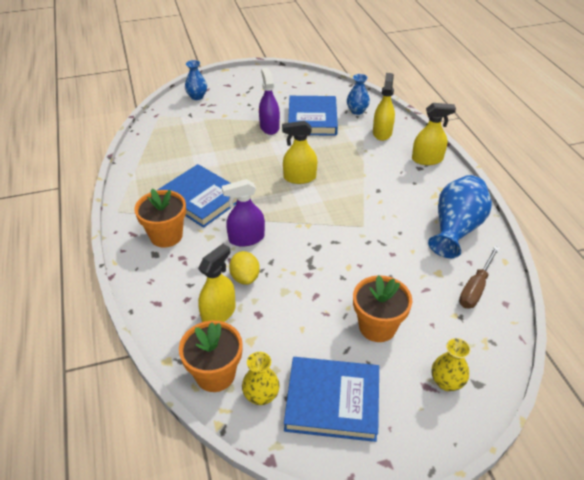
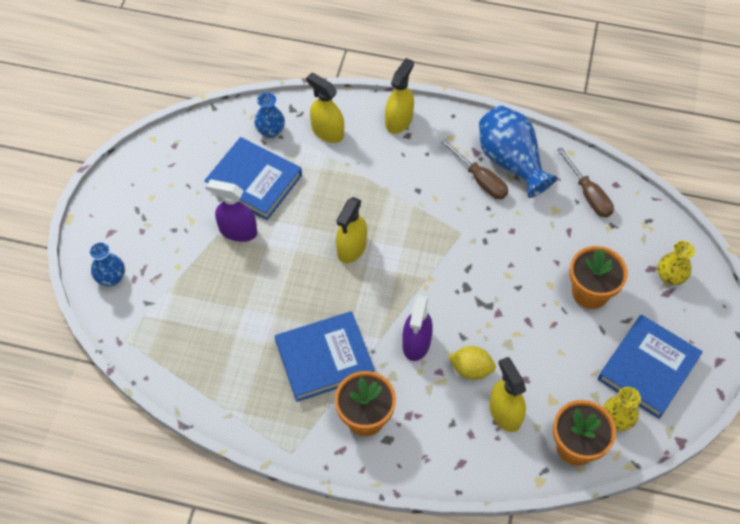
camera: 60 degrees left, 15 degrees up
(421, 218) = (480, 180): none -> brown screwdriver

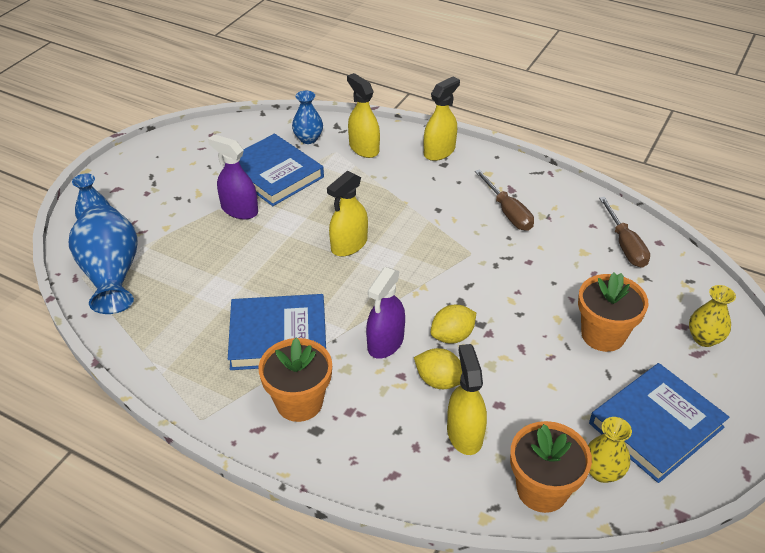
camera: 15 degrees right, 15 degrees down
(469, 323) = (452, 336): none -> yellow lemon
(511, 162) = (546, 203): blue vase -> blue vase (111, 274)

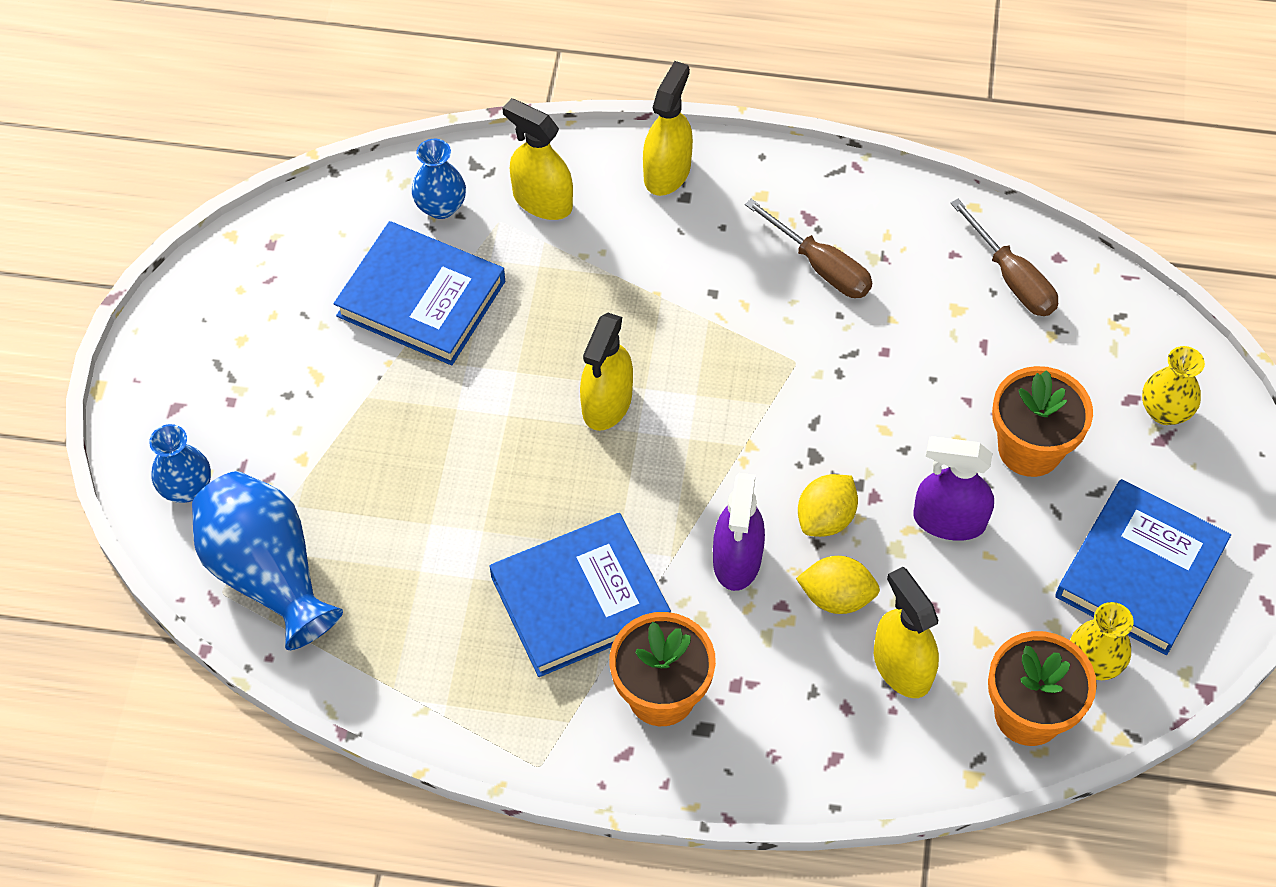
camera: 20 degrees left, 15 degrees up
(239, 210) = (402, 388): purple spray bottle -> purple spray bottle (949, 520)

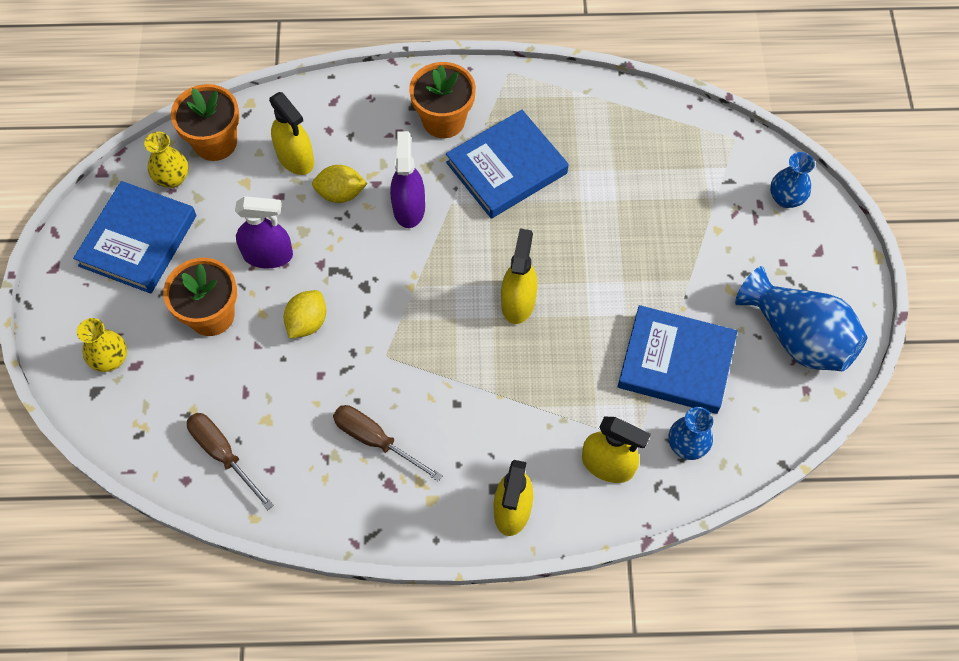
camera: 170 degrees right, 5 degrees up
(268, 574) = (710, 153): blue vase -> blue vase (797, 337)
(825, 518) = (352, 244): yellow lemon -> yellow lemon (307, 322)

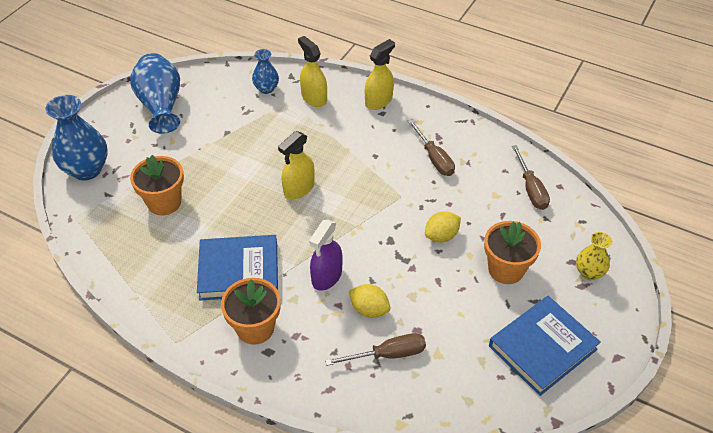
camera: 150 degrees left, 15 degrees down
(172, 178) = (496, 386): yellow vase -> none
(215, 143) = (447, 401): orange flower pot -> orange flower pot (164, 202)
(268, 255) = (446, 291): purple spray bottle -> none
(295, 158) = (388, 354): yellow spray bottle -> brown screwdriver
(676, 363) = (237, 122): blue book -> none
(786, 198) = (87, 170): blue vase -> blue vase, size x1.78

